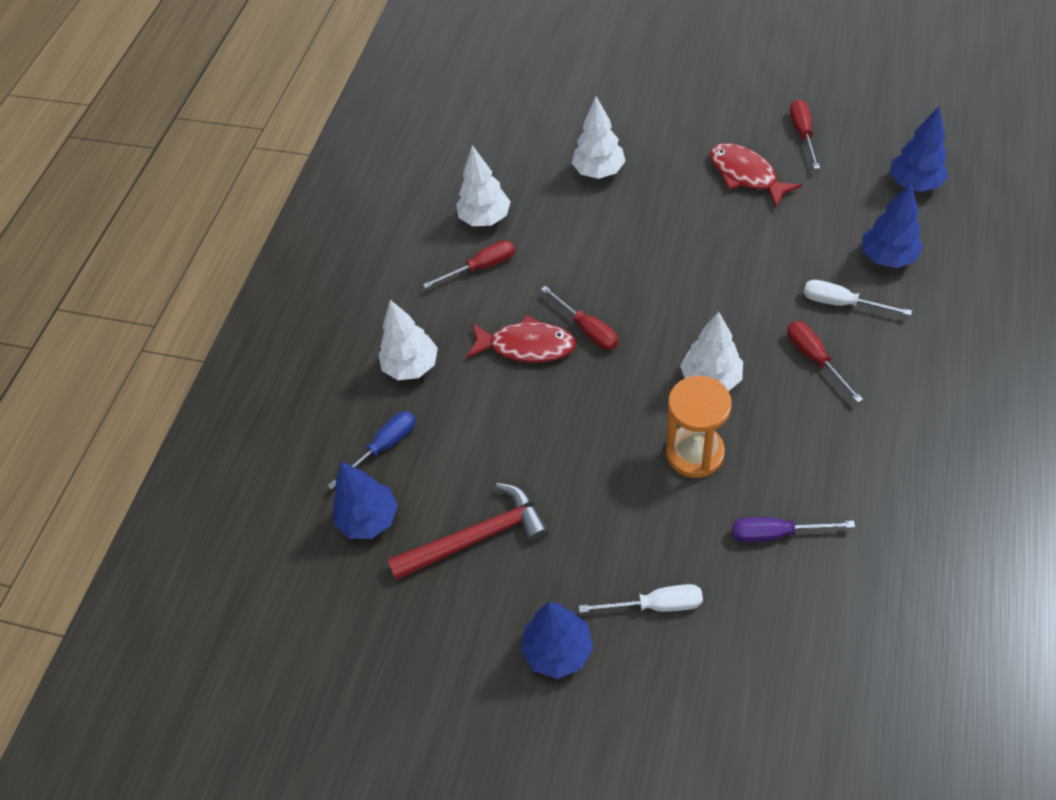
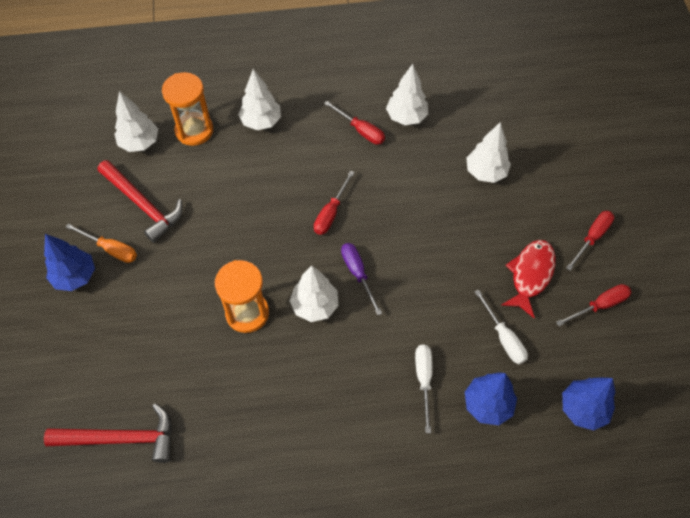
camera: 60 degrees right, 5 degrees up
(369, 519) = (139, 143): blue tree -> white tree
(384, 447) = (194, 130): blue screwdriver -> orange hourglass
(526, 346) = (302, 181): red fish -> none
(532, 594) = (111, 249): none -> orange screwdriver
(656, 605) = (121, 323): white screwdriver -> white screwdriver (503, 338)
(776, 533) = (196, 384): purple screwdriver -> purple screwdriver (357, 273)
(814, 358) = (361, 373): red screwdriver -> red screwdriver (592, 238)
(827, 639) = (122, 438): none -> red hammer

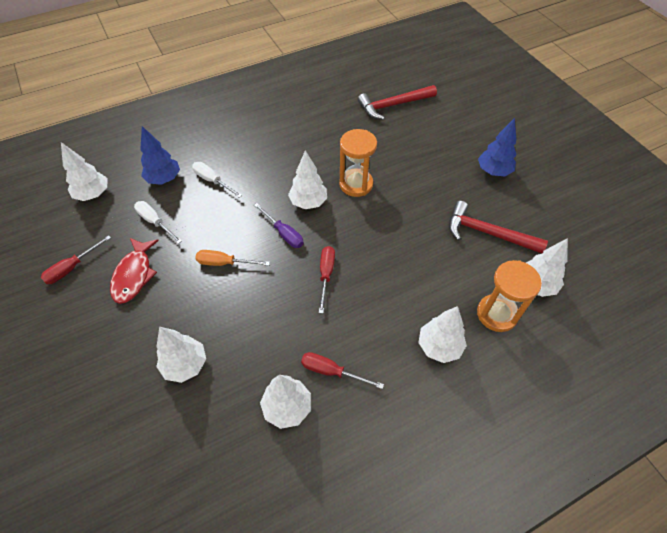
camera: 160 degrees right, 5 degrees down
(111, 249) = (484, 195): orange screwdriver -> orange screwdriver (224, 263)
(424, 380) = (212, 181): white screwdriver -> white screwdriver turned 150 degrees clockwise
(583, 409) = (93, 194): blue tree -> white tree
(592, 238) = (72, 327): red screwdriver -> none

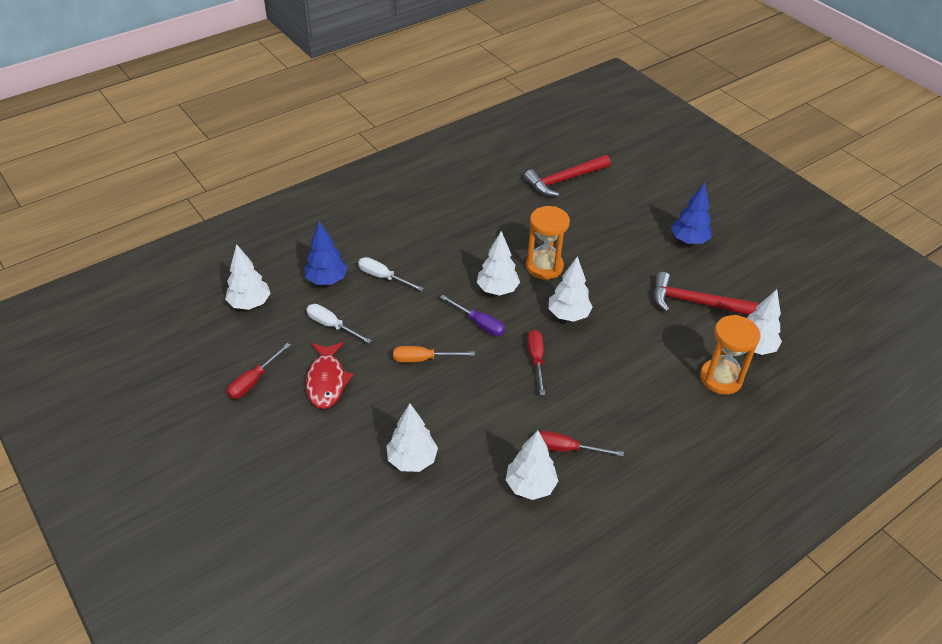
camera: 10 degrees left, 10 degrees down
(439, 346) = (669, 414): white tree -> white tree (568, 315)

